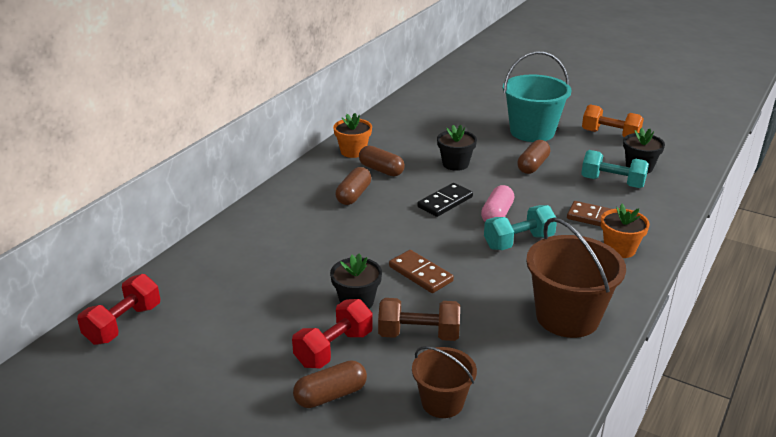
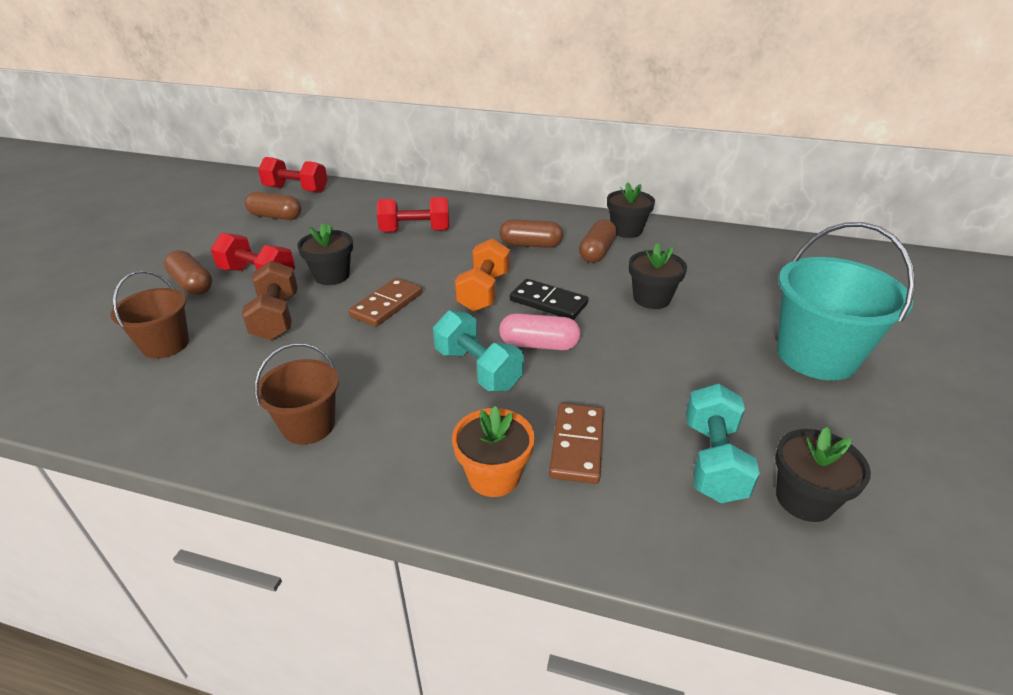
camera: 75 degrees right, 5 degrees up
(292, 248) = (415, 231): none -> red dumbbell
(353, 151) = (626, 230): orange flower pot -> black flower pot
(533, 165) = (701, 365): brown capsule -> brown capsule (276, 216)
(567, 317) = (309, 425): brown bucket -> brown bucket, size x0.59
(610, 135) = (905, 452): orange dumbbell -> orange dumbbell (484, 292)

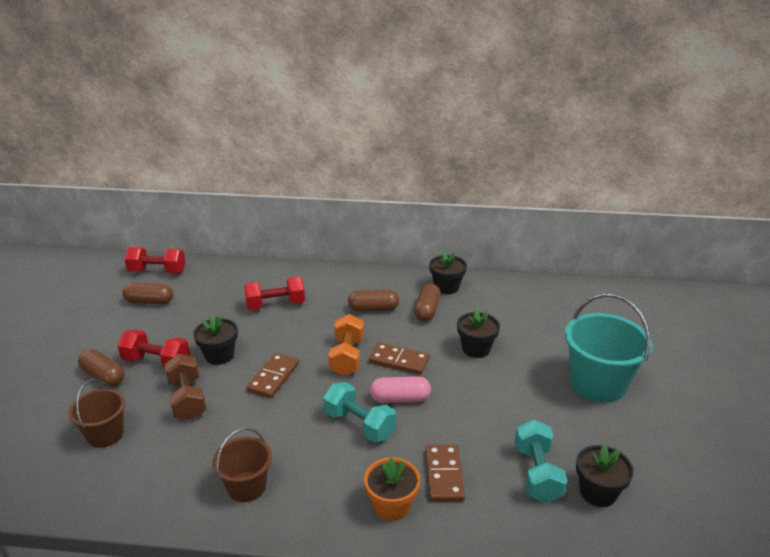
camera: 10 degrees left, 5 degrees down
(548, 302) = (399, 361): black domino -> brown domino

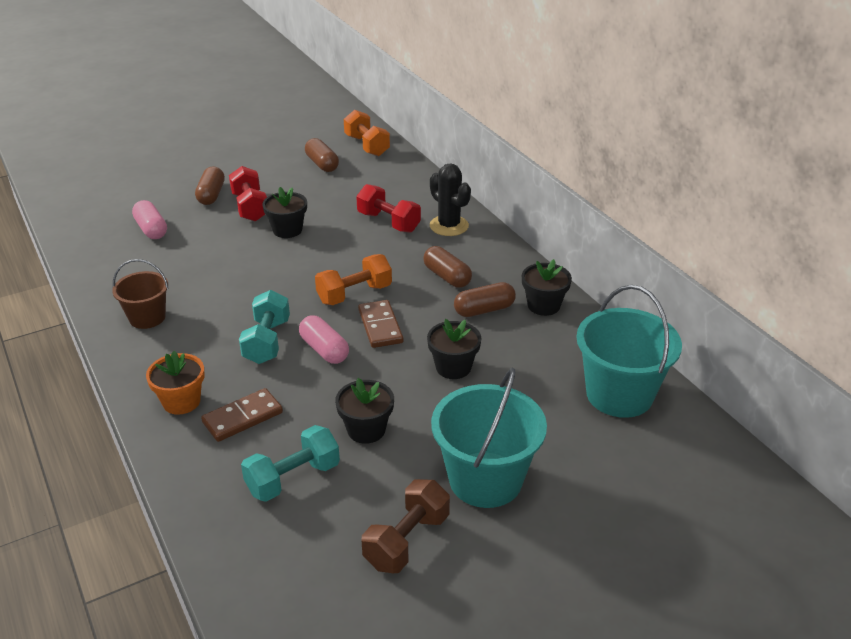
camera: 55 degrees right, 5 degrees up
(105, 434) = (151, 229): brown bucket -> pink capsule
(157, 271) = (367, 146): red dumbbell -> orange dumbbell
(187, 399) = (220, 243): brown dumbbell -> brown dumbbell (407, 541)
(273, 377) = (286, 269): brown domino -> none
(315, 283) = (449, 226): none -> black cactus
(556, 300) = (619, 394): none -> turquoise bucket
(598, 492) = (300, 532): black flower pot -> black flower pot (366, 430)

